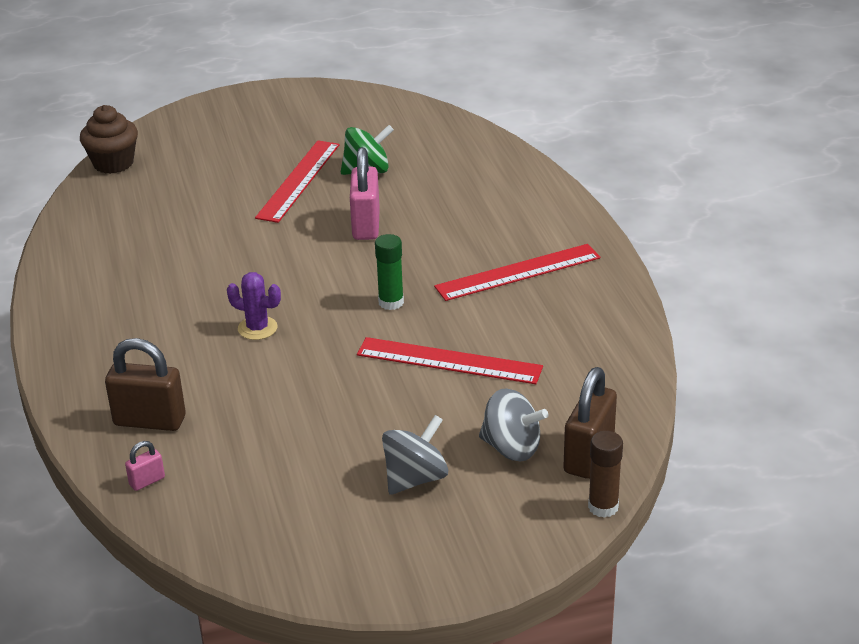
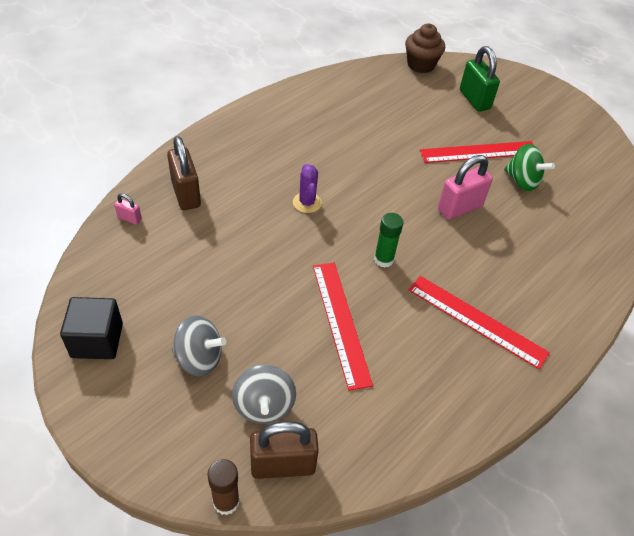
camera: 55 degrees right, 15 degrees up
(214, 150) = (474, 100): none -> green padlock
(325, 555) = (97, 340): none -> black cube

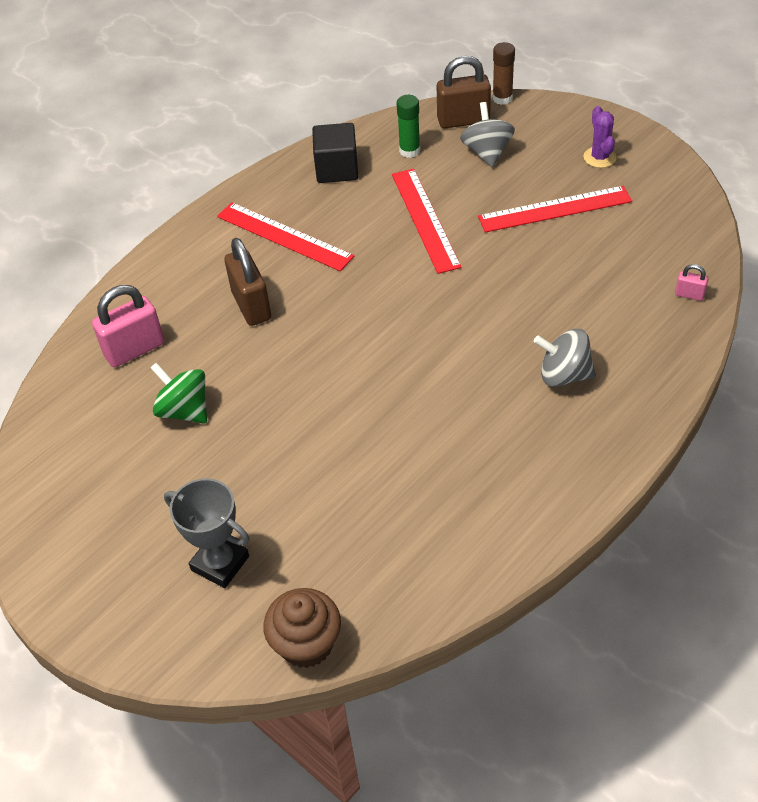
camera: 175 degrees left, 0 degrees up
(97, 340) = (656, 180): black cube -> black cube (337, 169)
(186, 194) = (636, 333): brown padlock -> brown padlock (251, 305)
(199, 358) = (555, 177): grey spinning top -> grey spinning top (564, 375)
(307, 202) = (479, 341): purple cactus -> purple cactus (599, 157)
(383, 259) = (381, 284): green glue stick -> green glue stick (409, 151)
(459, 208) = (281, 359): pink padlock -> pink padlock (134, 349)
(474, 100) = (220, 563): green padlock -> grey trophy
(479, 152) = (236, 452): red ruler -> red ruler (555, 209)

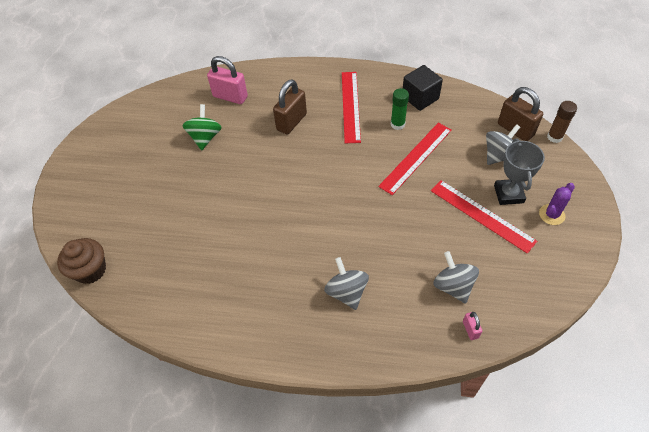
camera: 55 degrees right, 5 degrees up
(220, 563) = (121, 207): grey trophy -> grey trophy (508, 194)
(409, 151) = (465, 120): green glue stick -> green glue stick (397, 124)
(626, 280) = (453, 286): none -> grey spinning top

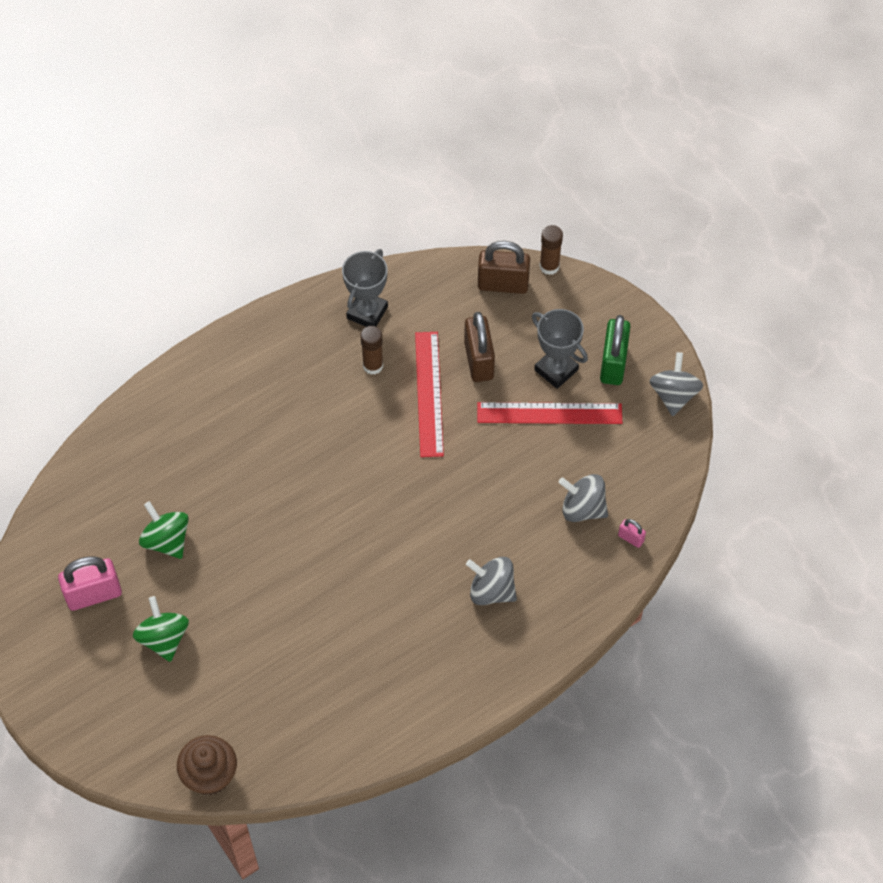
camera: 45 degrees left, 5 degrees up
(151, 182) = (164, 638): none -> green spinning top
(230, 97) = (139, 467): pink padlock -> pink padlock (94, 594)
(291, 122) = (249, 448): brown padlock -> brown padlock (479, 361)
(350, 106) = (297, 379): red ruler -> none
(397, 124) = (373, 365): green glue stick -> brown glue stick
(420, 98) = (367, 312): black cube -> grey trophy
(499, 155) = (511, 330): grey spinning top -> grey spinning top (673, 395)
(551, 214) = (613, 364): purple cactus -> green padlock

